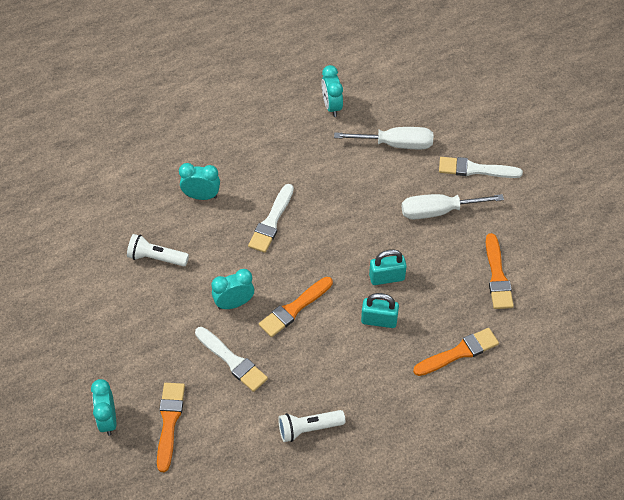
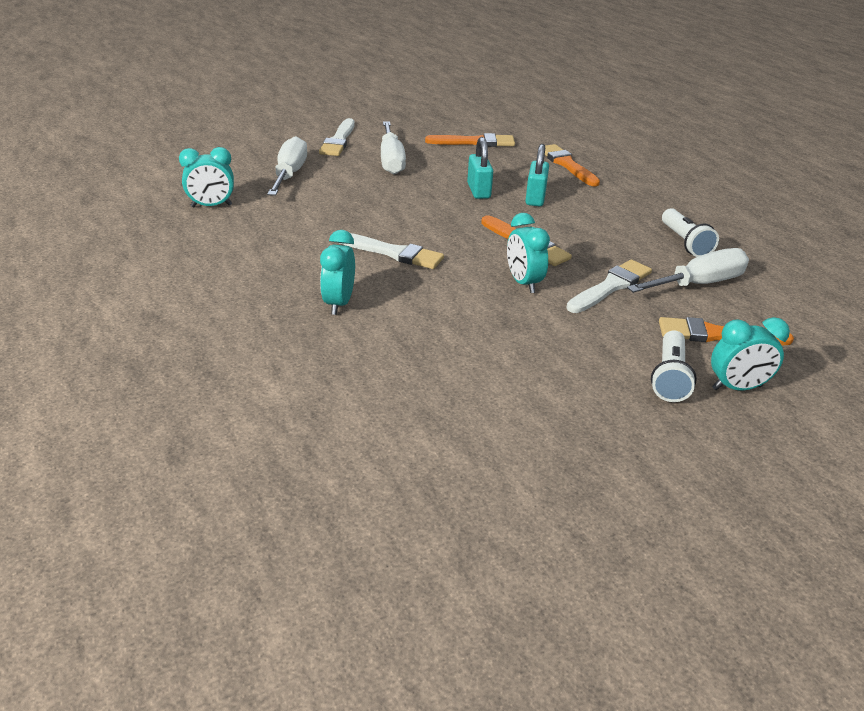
camera: 90 degrees left, 20 degrees down
(156, 258) = (449, 344): white flashlight -> white flashlight (669, 377)
(240, 425) = (699, 284): none -> white screwdriver

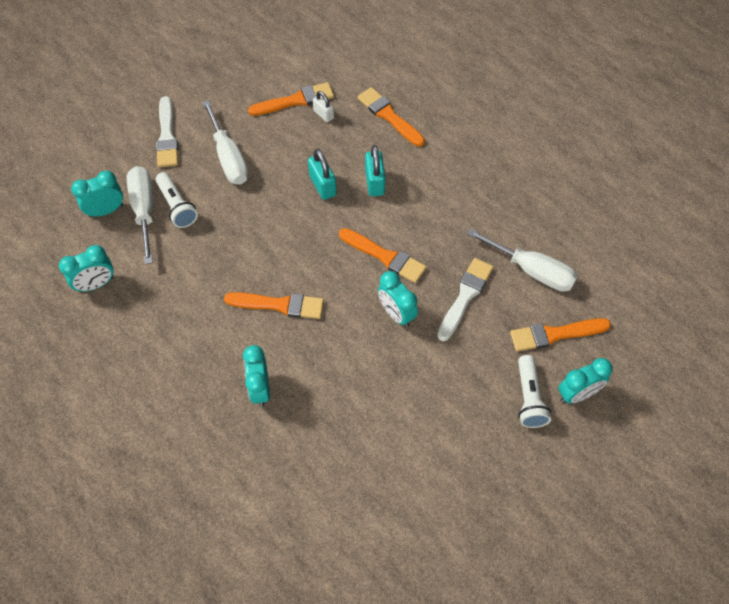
camera: 15 degrees left, 25 degrees up
(252, 168) = (106, 210): none -> turquoise clock
(393, 253) = (279, 305): white brush -> orange brush
(499, 153) = (323, 114): none -> white padlock
(685, 243) = (512, 214): white flashlight -> white flashlight (177, 206)
(699, 284) = (532, 271): white screwdriver -> white screwdriver turned 75 degrees clockwise

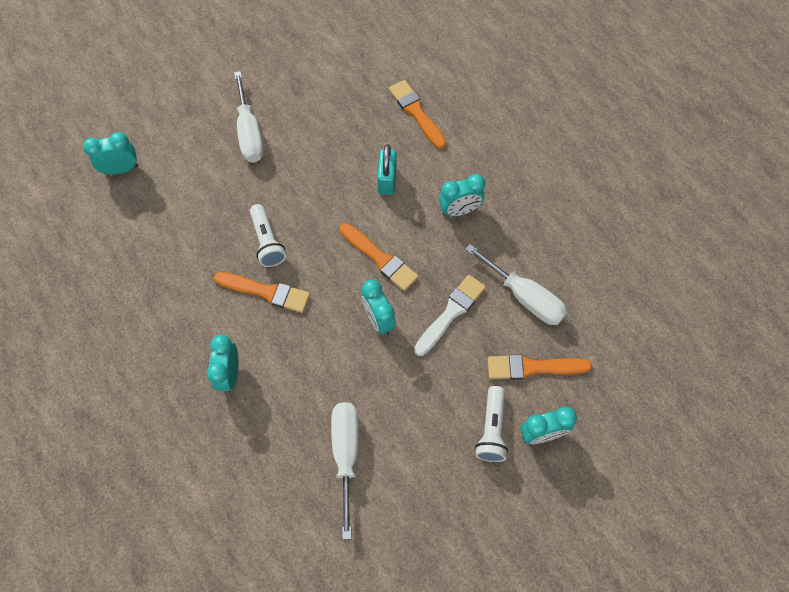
camera: 10 degrees right, 5 degrees up
(96, 284) = (96, 242): turquoise clock -> turquoise clock (459, 210)
(144, 210) = (157, 174): white screwdriver -> white screwdriver (346, 454)
(167, 136) = (195, 102): white brush -> none
(177, 206) = (189, 175): white flashlight -> white flashlight (267, 242)
(295, 100) = (327, 83): orange brush -> none
(323, 114) = (351, 101): white padlock -> none
(323, 185) = (335, 175): turquoise padlock -> none

